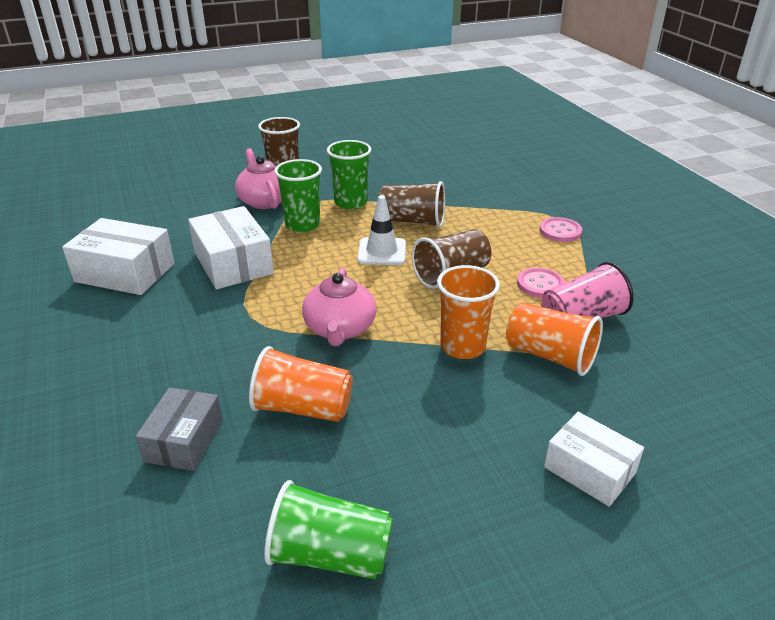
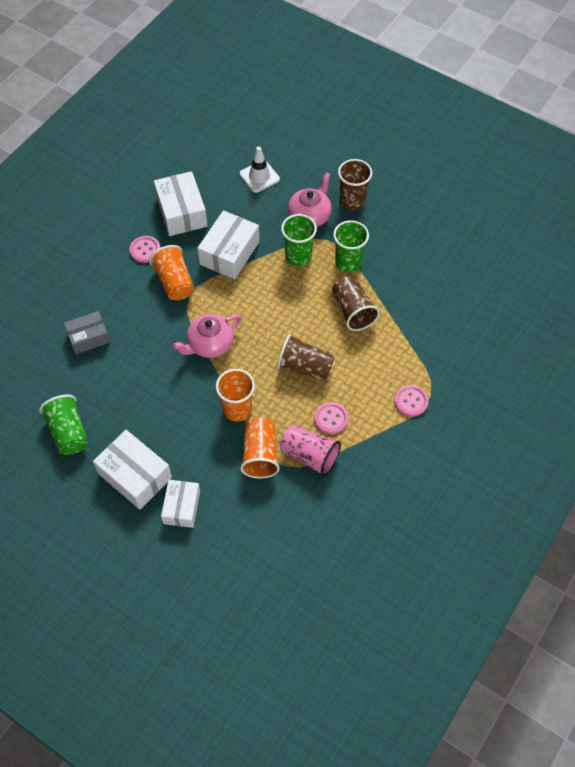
camera: 55 degrees right, 25 degrees up
(129, 322) = (145, 250): none -> pink button
(303, 408) = (140, 368): orange cup -> orange cup (174, 282)
(381, 252) = (301, 317): white traffic cone -> white traffic cone (259, 176)
(491, 501) = (135, 475): none -> white box

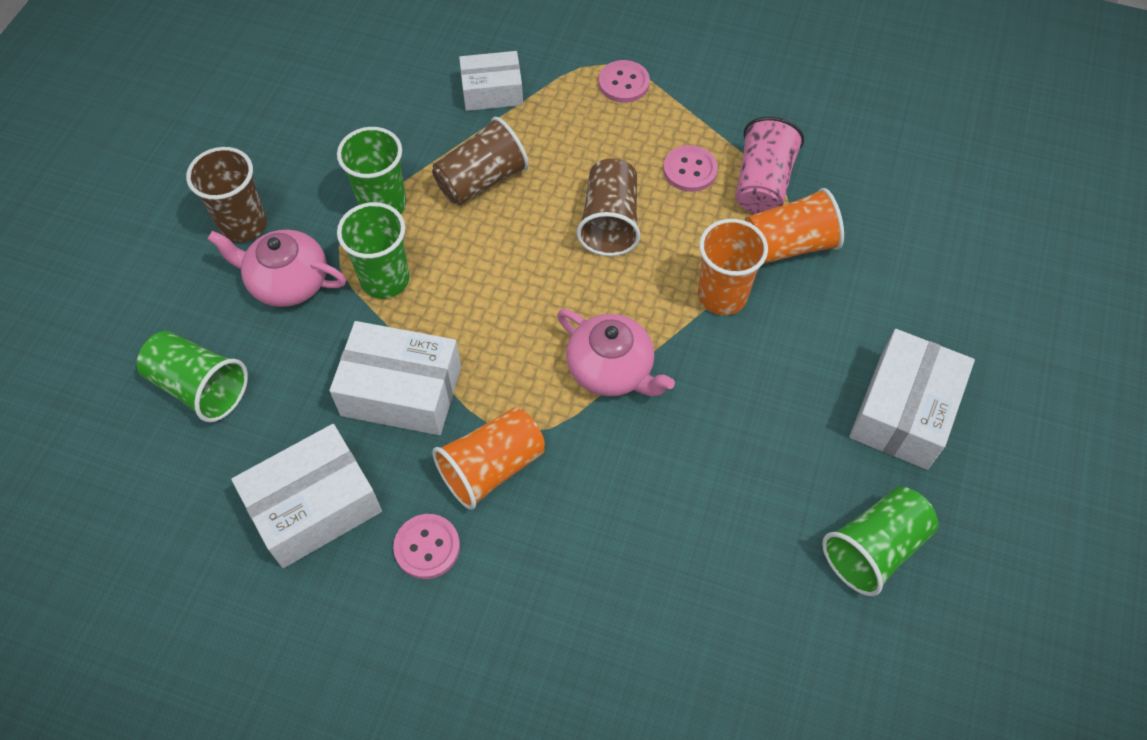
camera: 105 degrees left, 0 degrees up
(88, 337) = (665, 585): grey box -> none
(182, 507) = (923, 327): white box -> white box (492, 91)
(259, 176) = (200, 387): white traffic cone -> green cup

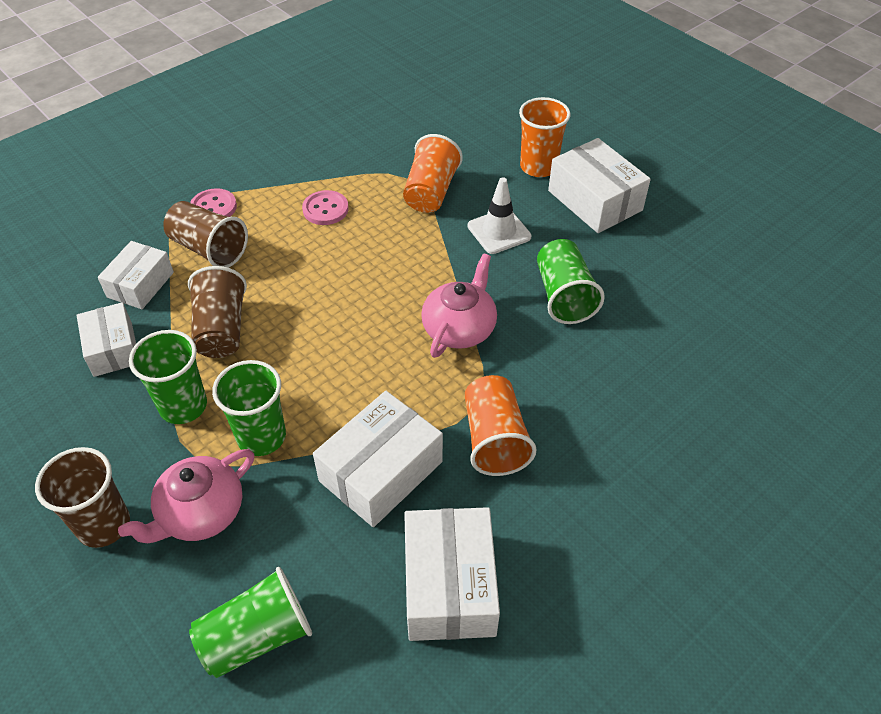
camera: 60 degrees left, 10 degrees down
(411, 119) = (113, 349): none -> white box
(427, 547) = (539, 514): pink button -> none
(609, 222) = (331, 271): brown cup -> brown cup (209, 249)
(611, 369) = (459, 328): pink teapot -> pink teapot turned 45 degrees counterclockwise
(722, 296) = (444, 242): orange cup -> orange cup (538, 167)
(762, 184) = (370, 180): pink cup -> none
(776, 338) = (499, 231): none -> white traffic cone
(874, 548) = (683, 260): green cup -> green cup (564, 296)

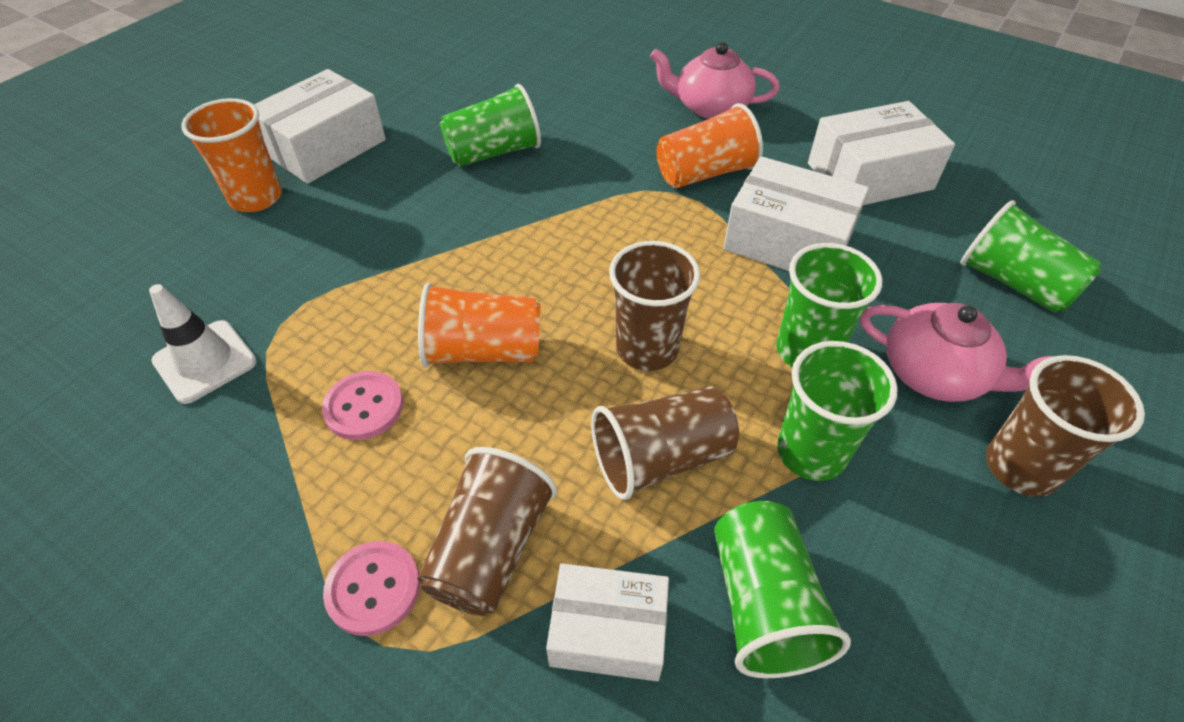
camera: 105 degrees left, 0 degrees up
(113, 349) = (763, 604): white box -> green cup
(308, 344) = (647, 349): none -> brown cup
(431, 192) = (313, 291): orange cup -> orange cup (483, 351)
(459, 328) = (568, 220): pink teapot -> pink teapot (710, 107)
(499, 231) = (393, 214): white traffic cone -> white traffic cone (205, 361)

